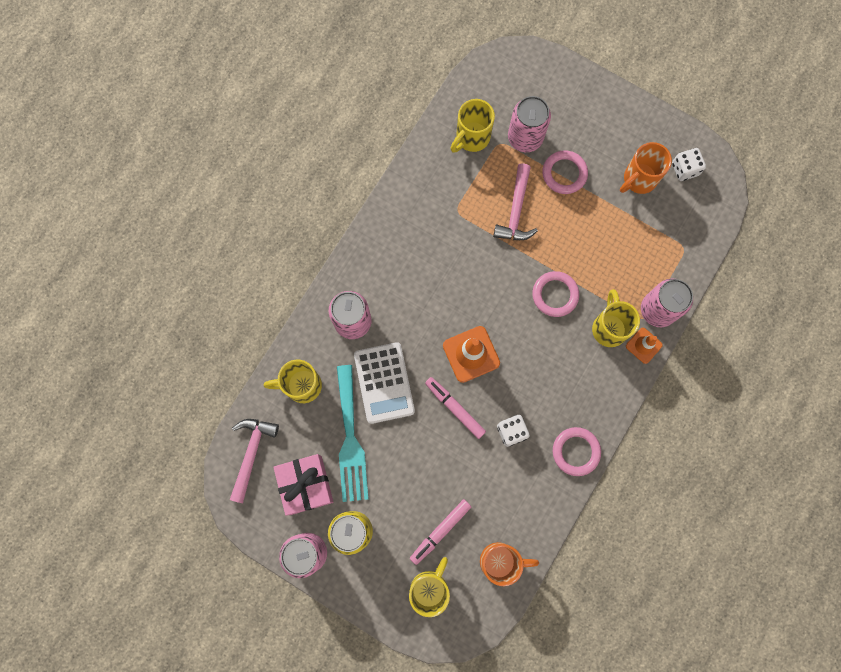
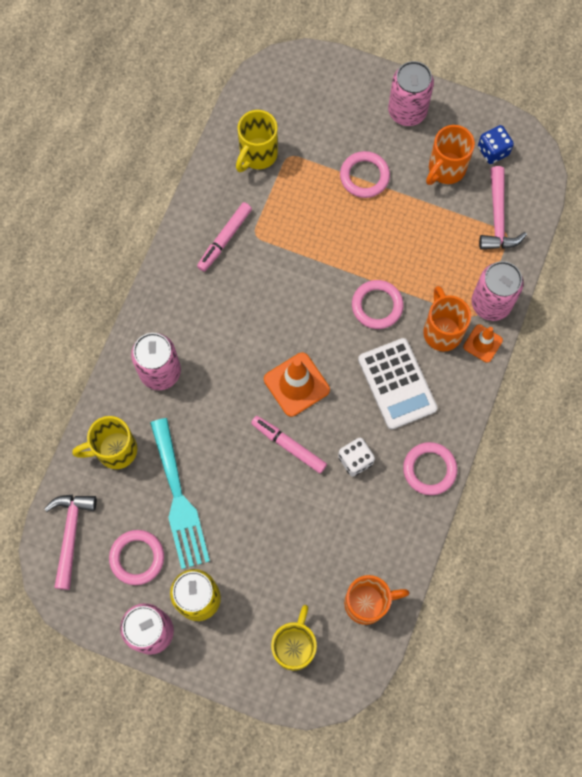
camera: 10 degrees left, 5 degrees down
(305, 485) = (137, 558): pink gift -> pink ring
(384, 383) = (206, 431): white calculator -> white calculator (397, 384)
(440, 531) = (295, 582): pink marker -> pink marker (225, 239)
(516, 210) = (319, 224): pink hammer -> pink hammer (497, 218)
(525, 137) = (315, 145): pink can -> pink can (407, 111)
(609, 327) = (442, 331): yellow mug -> orange mug
(685, 169) = (493, 151): white dice -> blue dice

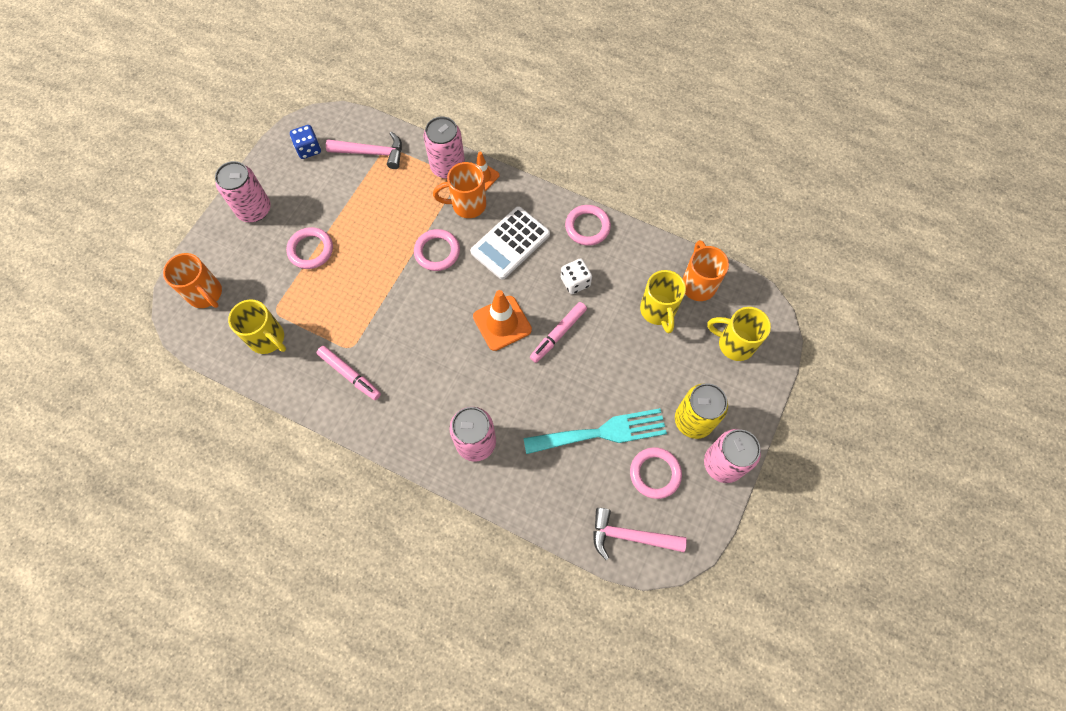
camera: 85 degrees left, 5 degrees down
(114, 450) = (550, 490): yellow mug -> yellow mug (658, 311)
(397, 384) = (510, 243): white calculator -> white calculator turned 150 degrees clockwise
(445, 169) = (318, 186): orange mug -> orange mug (206, 294)

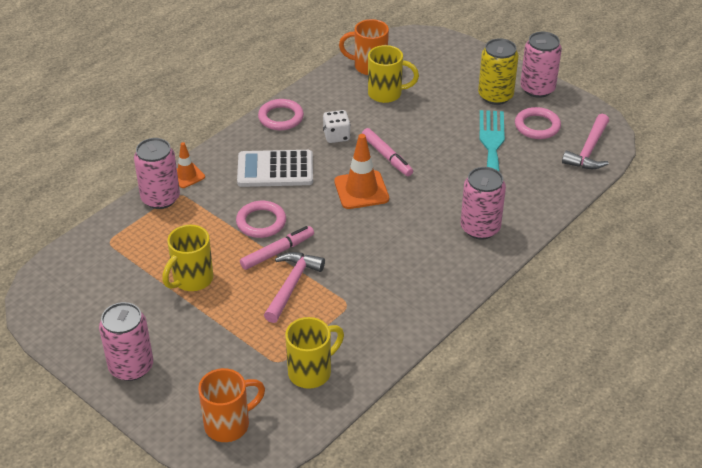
camera: 75 degrees left, 25 degrees down
(308, 149) = (71, 307): blue dice -> none
(311, 250) = (212, 322): pink ring -> none
(350, 374) = (379, 308): pink marker -> pink marker (277, 252)
(371, 153) = (108, 254): pink hammer -> pink hammer (292, 285)
(467, 205) = (215, 192): orange mug -> none
(510, 243) = (275, 170): white calculator -> white calculator turned 120 degrees clockwise
(734, 344) = (433, 60): yellow mug -> yellow mug (191, 280)

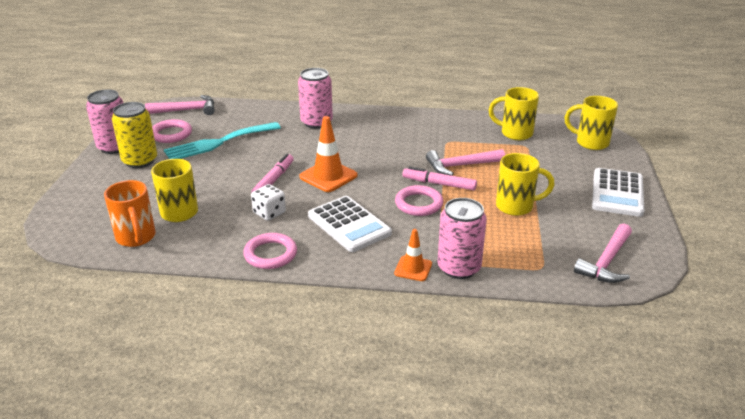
camera: 125 degrees left, 10 degrees down
(70, 282) = (606, 262): none -> pink hammer
(131, 367) = (617, 193): pink can -> white calculator
(229, 424) = (590, 142): orange mug -> yellow mug

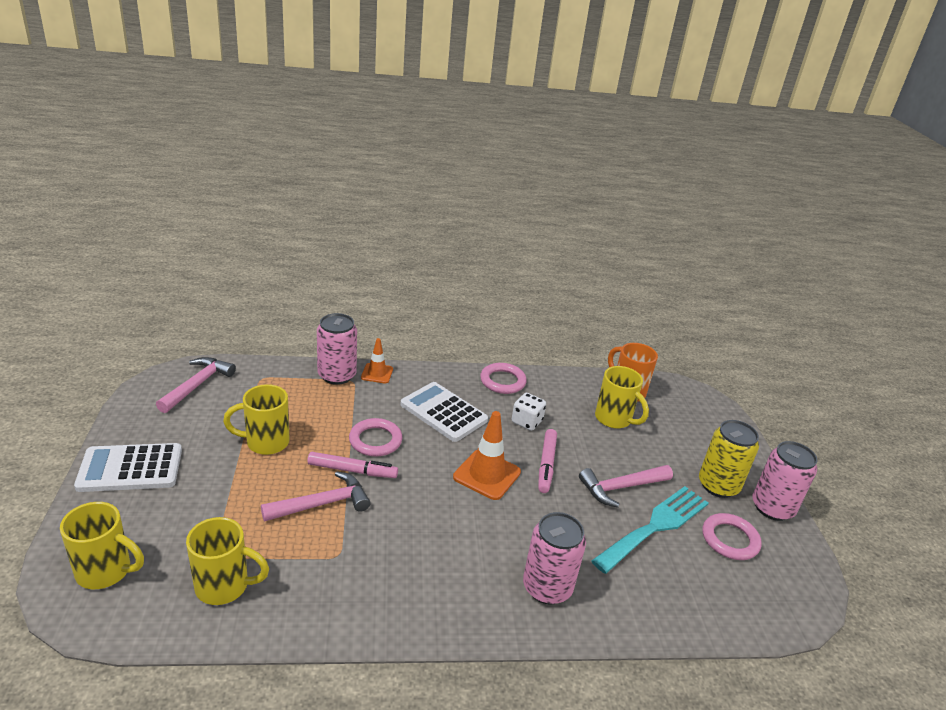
camera: 165 degrees right, 0 degrees up
(186, 110) = (762, 602): pink hammer -> pink hammer (621, 487)
(617, 193) = (130, 469): white calculator -> white calculator turned 105 degrees counterclockwise

